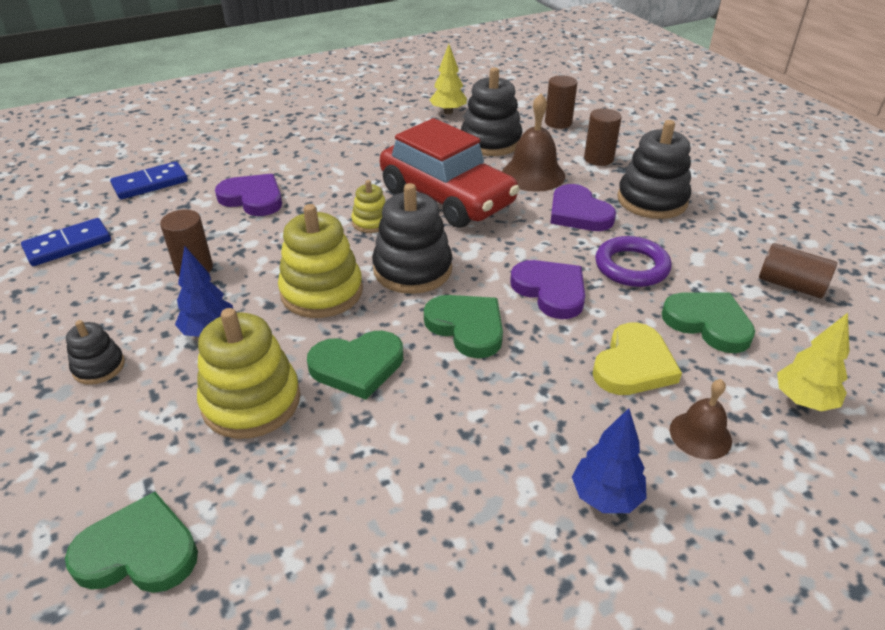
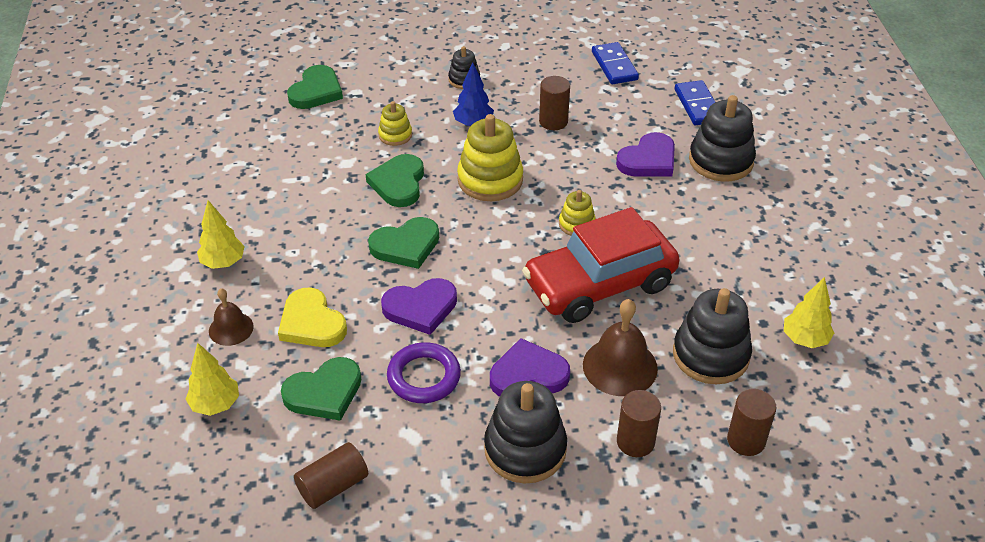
camera: 110 degrees right, 5 degrees up
(251, 401) = (395, 135): yellow stacking toy -> yellow stacking toy, size x0.54
(412, 269) = (493, 234): black stacking toy -> black stacking toy (721, 161)
(606, 496) = (223, 262): blue tree -> yellow tree

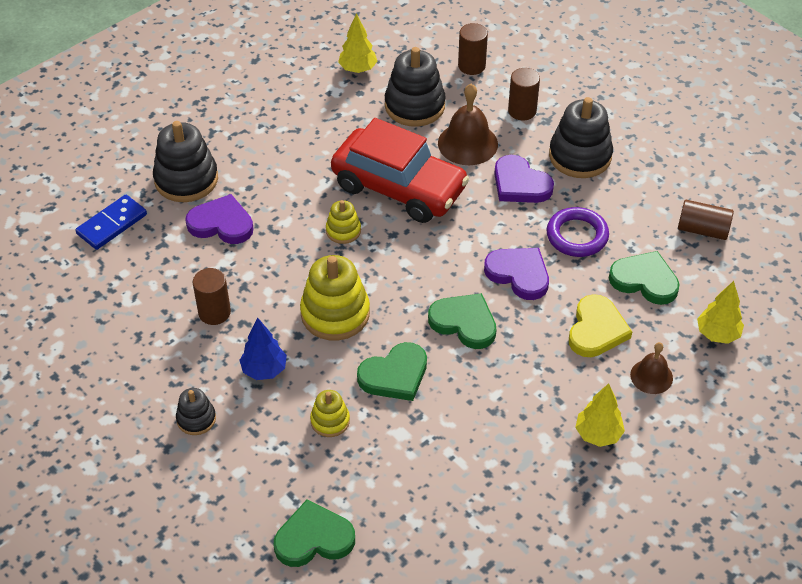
camera: 125 degrees left, 5 degrees up
(614, 66) = (85, 311): blue domino -> none

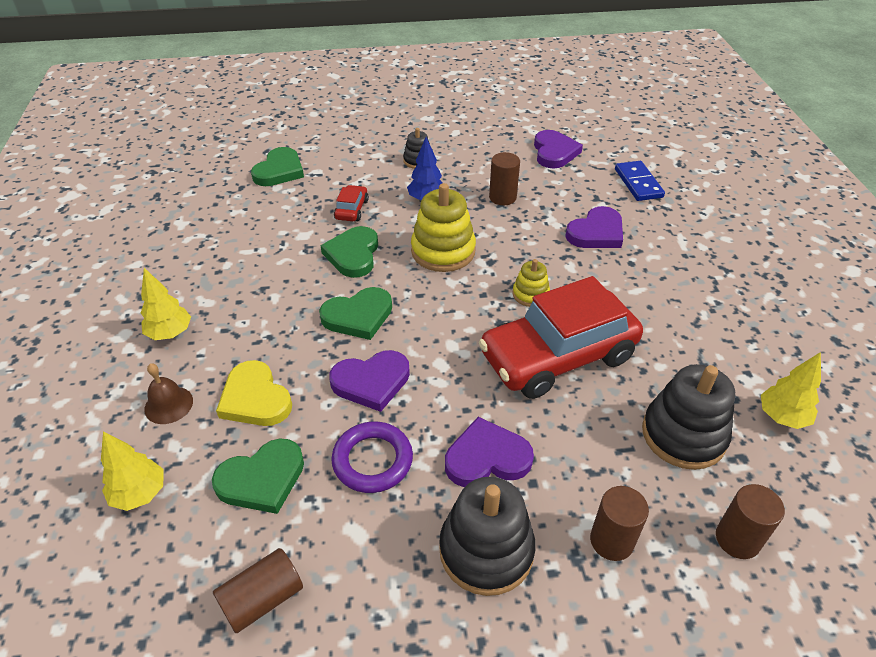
camera: 125 degrees right, 5 degrees down
(93, 310) = (554, 152): none -> purple heart
(186, 179) = (666, 233): black stacking toy -> none
(330, 421) = (352, 210): yellow stacking toy -> red car
(467, 143) = (586, 448): brown bell -> none

